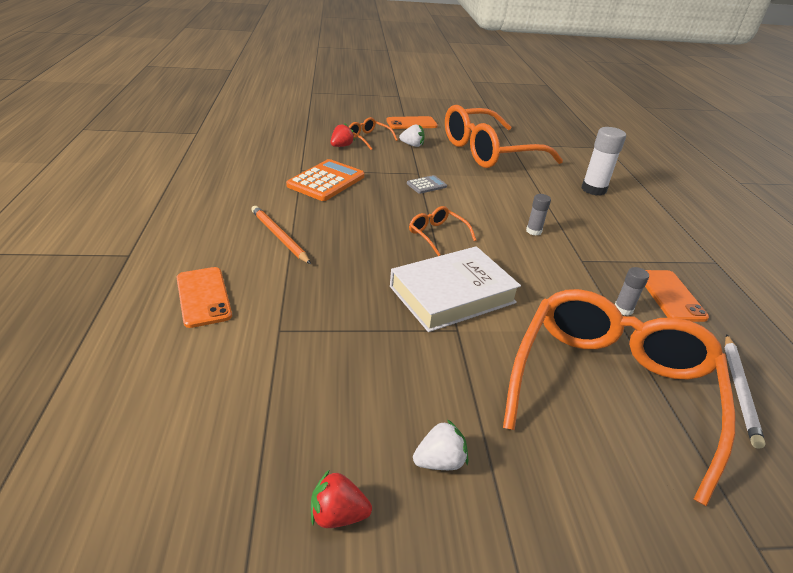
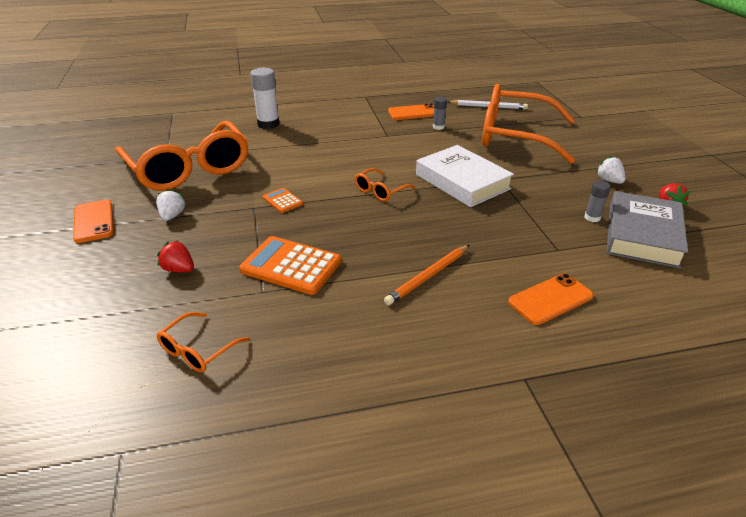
camera: 95 degrees left, 0 degrees up
(271, 429) = (642, 235): none -> grey book
(368, 138) = (150, 250): orange glasses -> orange glasses (198, 350)
(426, 185) = (282, 201): grey calculator -> orange calculator
(533, 231) = (353, 150): grey glue stick -> grey glue stick (592, 217)

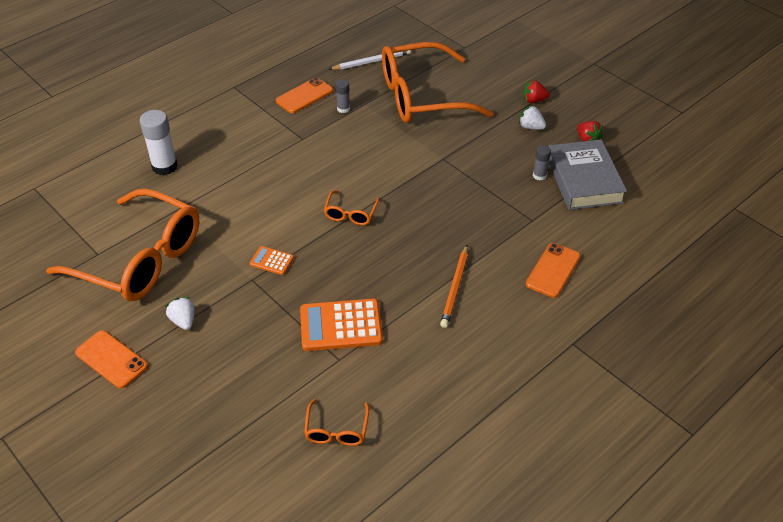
camera: 30 degrees left, 10 degrees up
(179, 269) = (249, 371): red strawberry -> red strawberry (534, 100)
(462, 181) = (413, 174): white book -> none

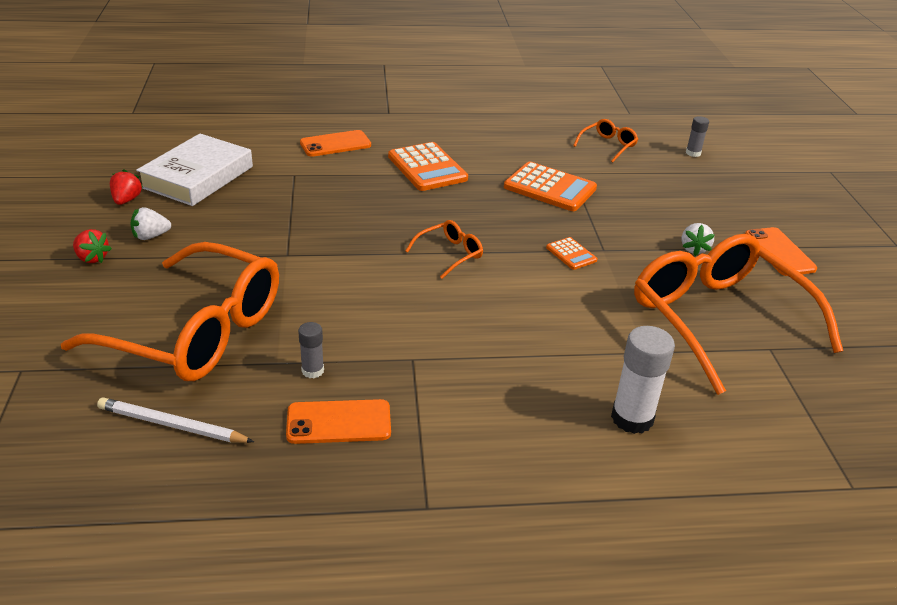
camera: 145 degrees left, 10 degrees down
(455, 288) = (427, 168): orange pencil -> orange calculator
(531, 127) = (151, 236): white strawberry -> white strawberry turned 90 degrees clockwise
(539, 175) = (227, 197): grey glue stick -> grey glue stick (693, 153)
(584, 180) = (197, 177): grey book -> white book

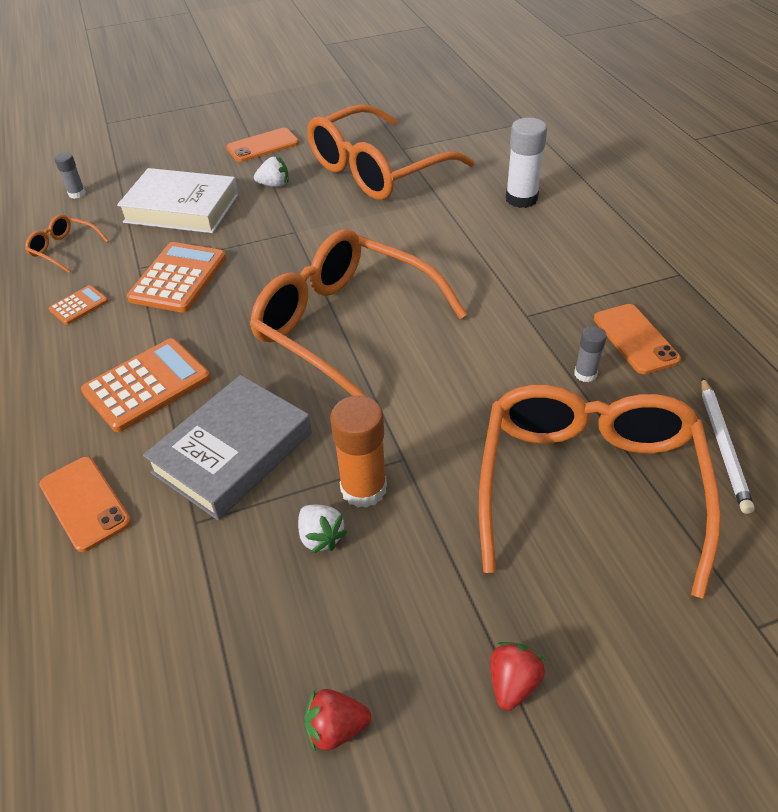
camera: 100 degrees left, 10 degrees up
(151, 236) = (426, 632): white strawberry -> white strawberry (321, 537)
(197, 177) = (230, 653): white book -> white book (181, 208)
(273, 234) = (363, 488): none -> orange glue stick
(342, 192) = (233, 452): none -> grey book
(450, 254) = (345, 326): orange glasses -> orange glasses, size x2.43
(571, 254) = (311, 249): orange calculator -> orange calculator (79, 305)

